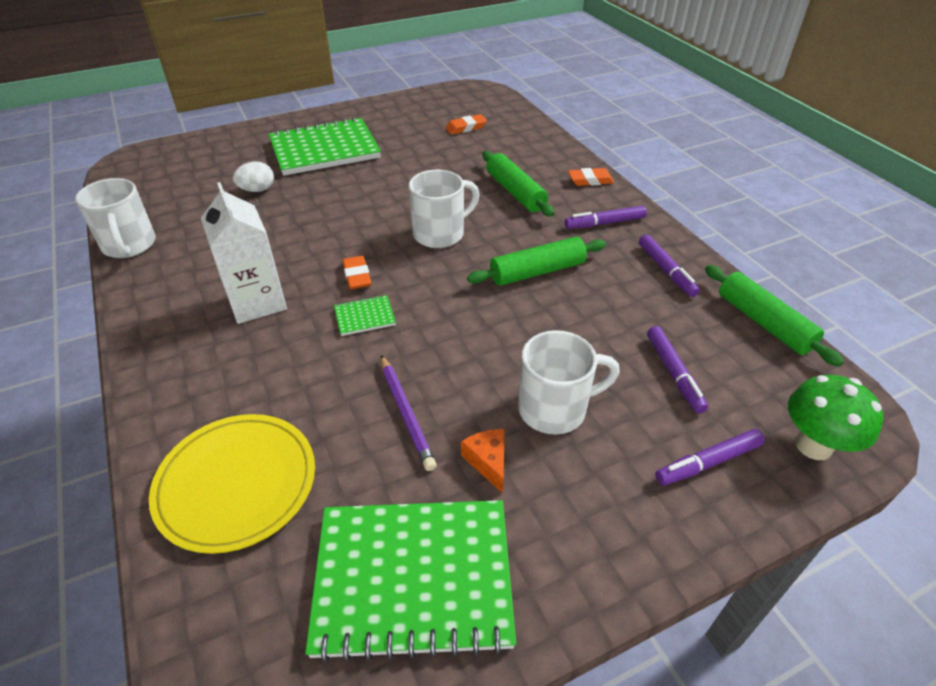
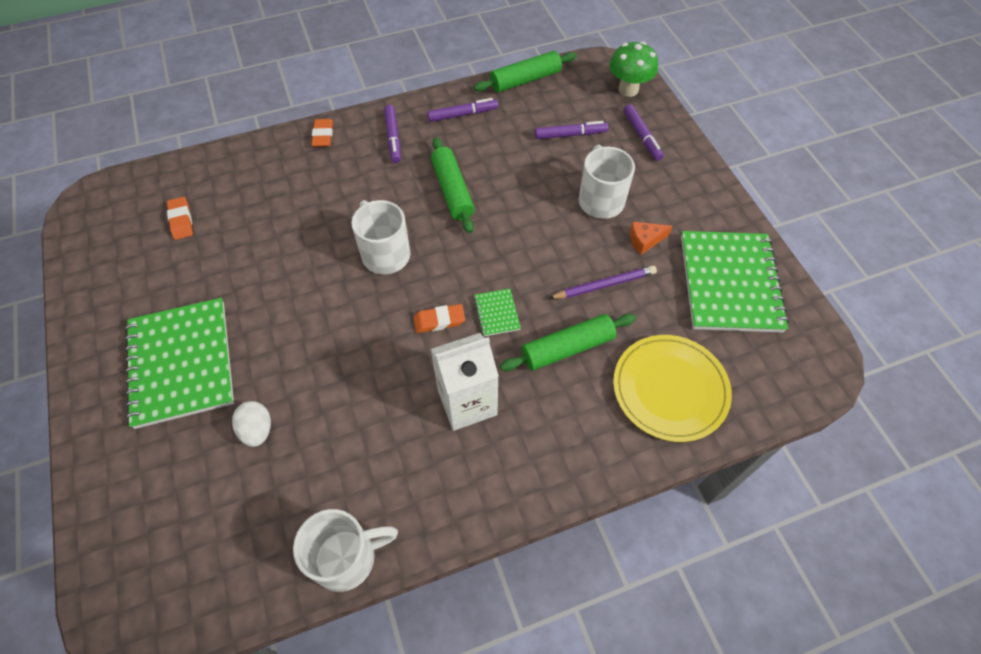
camera: 85 degrees left, 15 degrees up
(515, 192) = (328, 191): green rolling pin -> green rolling pin (567, 348)

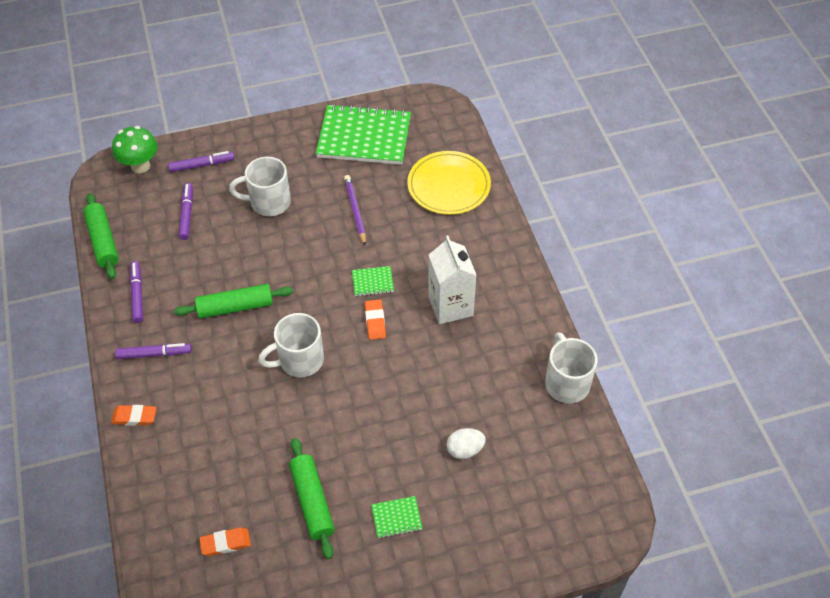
camera: 85 degrees left, 5 degrees down
(181, 363) = (396, 518): green notebook -> green notebook, size x0.41
(567, 348) = (409, 240): green rolling pin -> green rolling pin (312, 501)
(645, 240) = (316, 180): orange cheese -> none

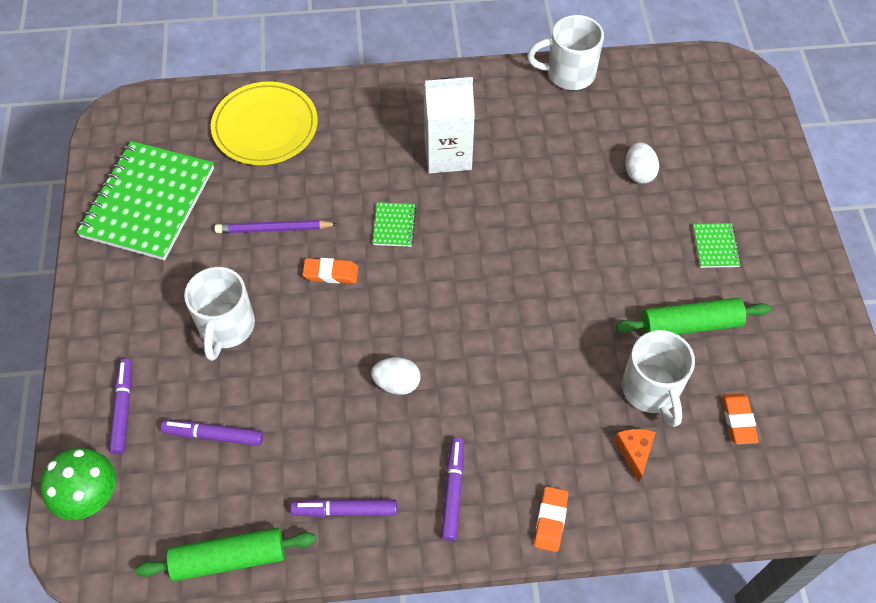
camera: 80 degrees left, 5 degrees up
(192, 468) = (634, 452): none -> orange cheese
(235, 307) = (397, 383): green rolling pin -> white egg
(299, 360) = (495, 317): white mug -> white mug (651, 390)
(375, 321) = (454, 231): orange eraser -> orange eraser (331, 273)

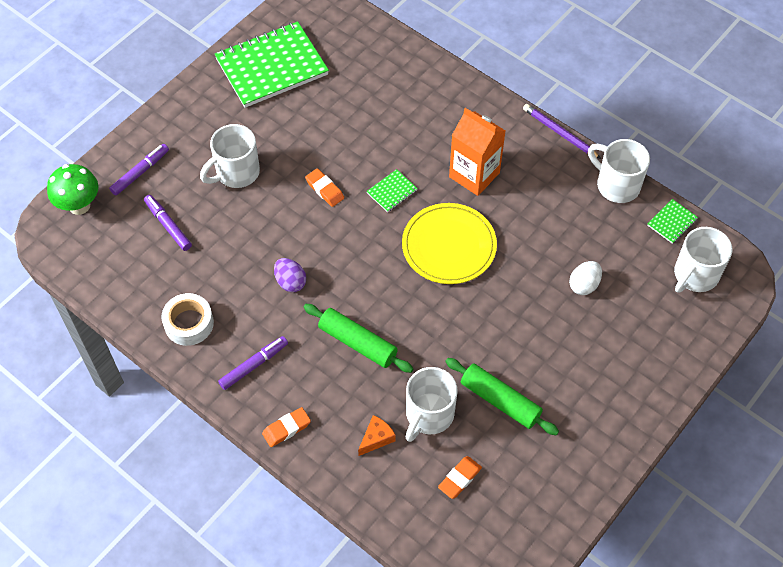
camera: 45 degrees right, 0 degrees up
(229, 558) = (109, 295): green rolling pin -> green rolling pin (358, 343)
(265, 127) = (385, 71): yellow plate -> yellow plate (449, 246)
(273, 229) = (322, 137): purple pencil -> purple pencil (559, 132)
(345, 510) = (189, 323): purple marker -> white tape
(397, 383) = (290, 282): white egg -> purple egg
(448, 155) = (474, 175): white carton -> orange carton
(706, 97) = (695, 275): none -> white mug
(715, 246) = (577, 371): green notebook -> green notebook (672, 222)

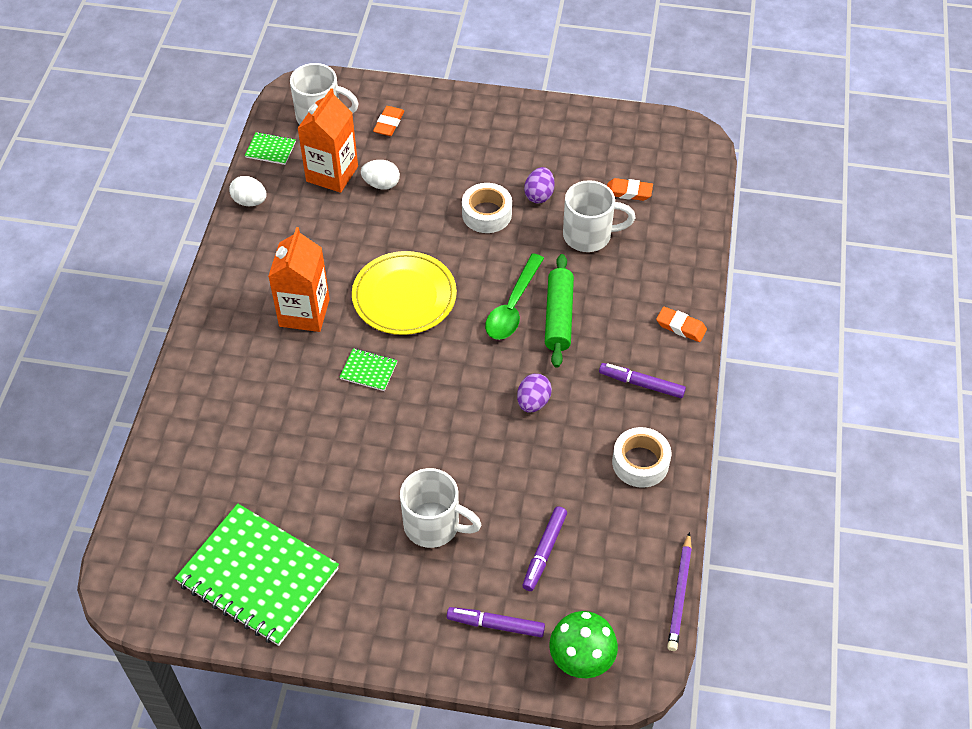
camera: 120 degrees left, 5 degrees down
(324, 189) = (403, 430): orange eraser -> orange eraser (389, 124)
(376, 438) = (638, 260): orange cheese -> none
(390, 316) = (513, 306): none -> green spoon
(500, 401) = (539, 195): green rolling pin -> purple egg
(502, 348) = (487, 214): none -> white tape
(559, 132) = (207, 267): purple pencil -> purple pencil (679, 594)
(616, 185) = (250, 201): white mug -> white egg
(617, 254) = (332, 174): none -> orange carton

